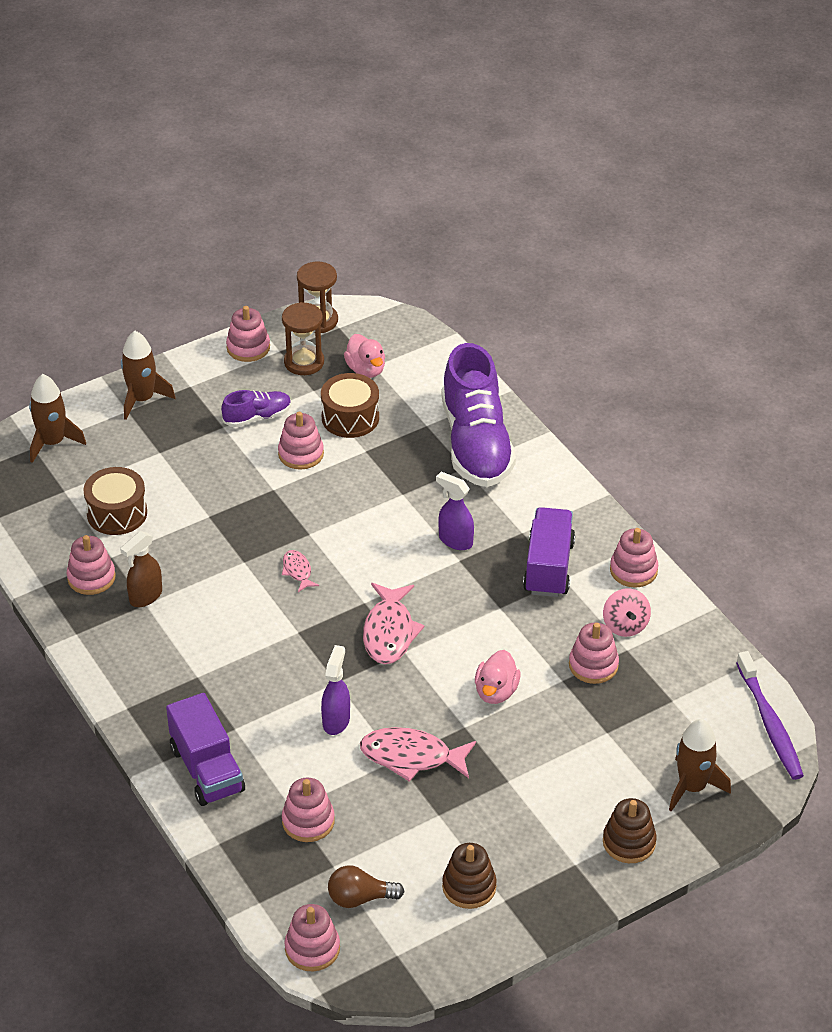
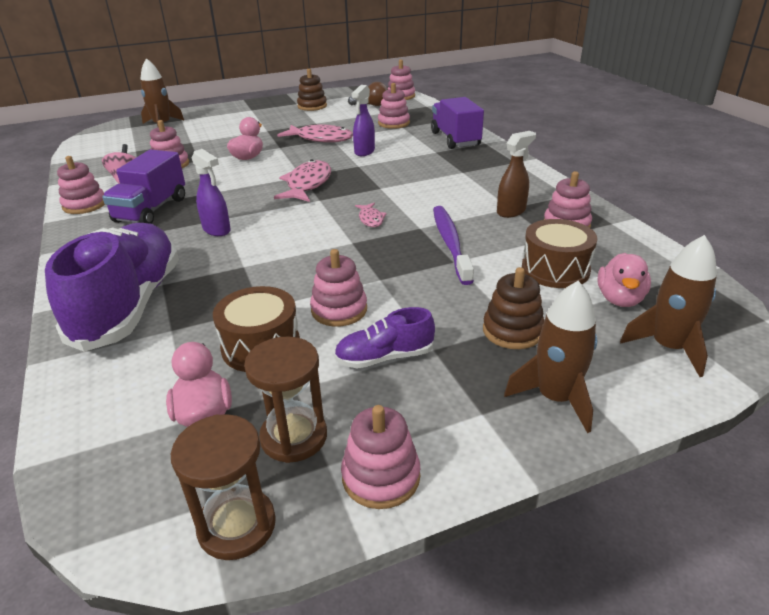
camera: 170 degrees left, 10 degrees down
(71, 484) = (619, 299): none -> pink duck
(629, 842) = (216, 113): brown stacking toy -> brown stacking toy (512, 331)
(769, 723) = (87, 141): purple toothbrush -> purple toothbrush (450, 243)

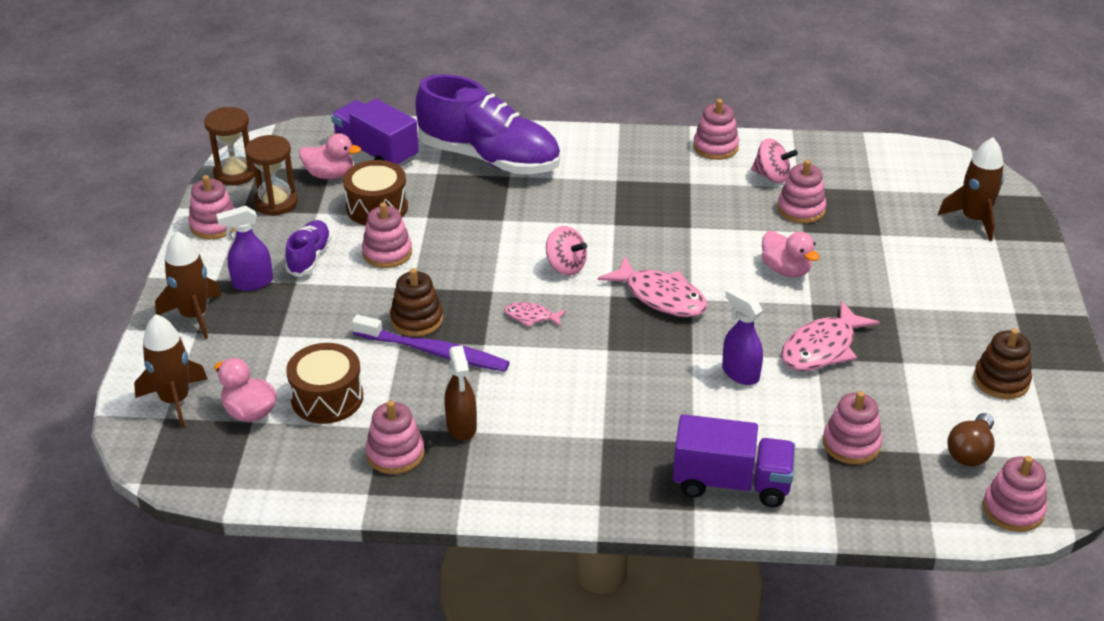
camera: 115 degrees right, 5 degrees up
(151, 210) = (670, 184): purple truck -> purple truck (376, 153)
(217, 230) = (589, 216): purple spray bottle -> purple spray bottle (252, 283)
(296, 222) = (565, 266): none -> pink spinning top
(512, 331) = (275, 329): brown stacking toy -> brown stacking toy (417, 320)

